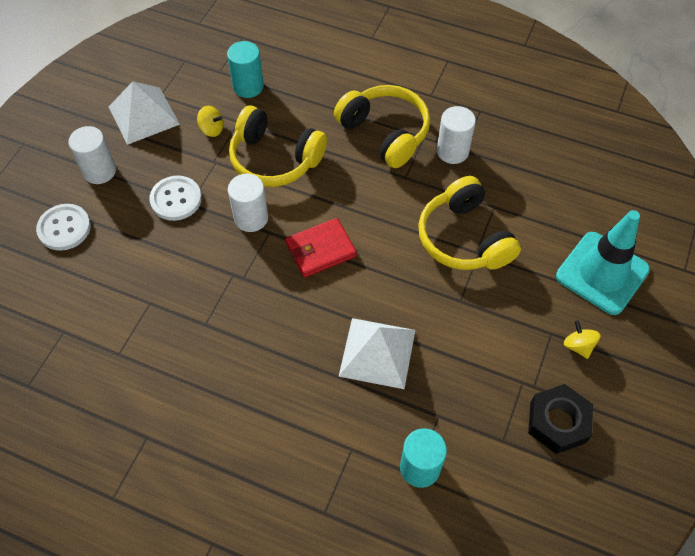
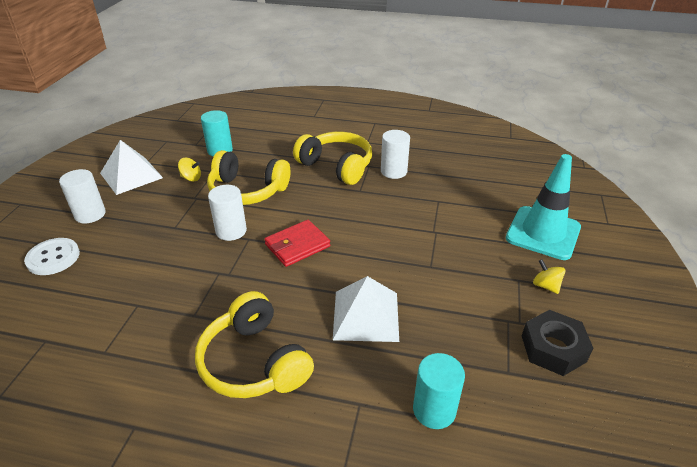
camera: 10 degrees left, 20 degrees down
(176, 199) = (161, 226): white button -> none
(463, 238) = (420, 223): yellow headphones -> yellow headphones (254, 362)

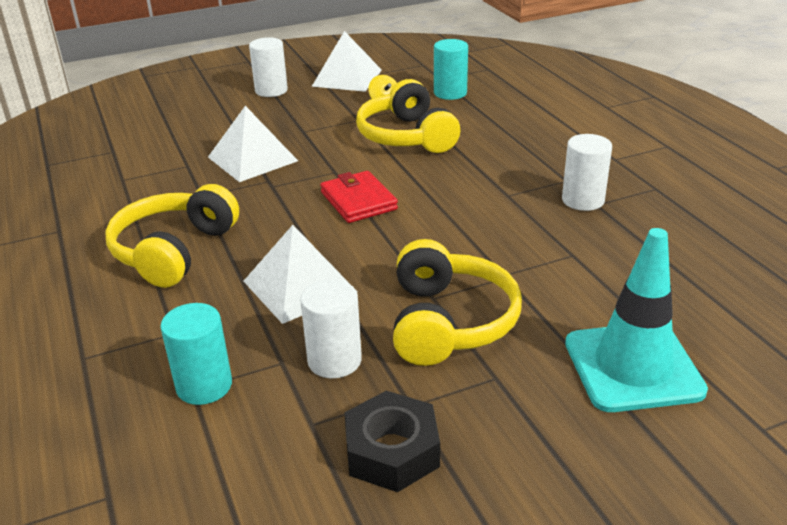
camera: 55 degrees right, 5 degrees down
(53, 258) = (202, 106): white button -> none
(178, 267) = (252, 159): none -> white pyramid
(231, 231) = (334, 158): white cylinder -> white cylinder (334, 360)
(297, 245) = (358, 201): red wallet -> red wallet turned 45 degrees clockwise
(337, 166) = (531, 162): yellow headphones -> yellow headphones (449, 322)
(545, 286) = (513, 406): yellow spinning top -> none

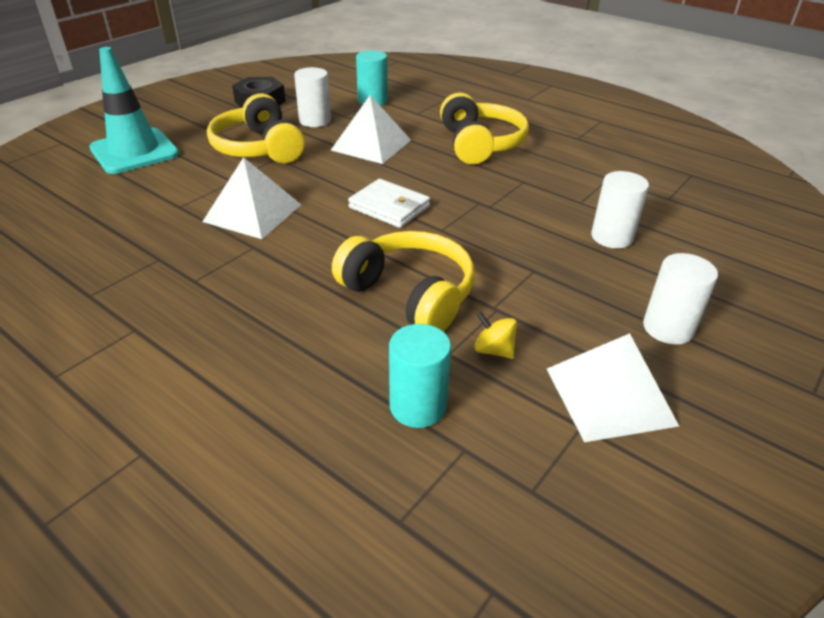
camera: 150 degrees right, 5 degrees up
(252, 159) = (534, 222): white pyramid -> white pyramid (252, 213)
(358, 201) = (389, 207): red wallet -> white wallet
(583, 200) = (173, 259): white cylinder -> white cylinder (612, 237)

